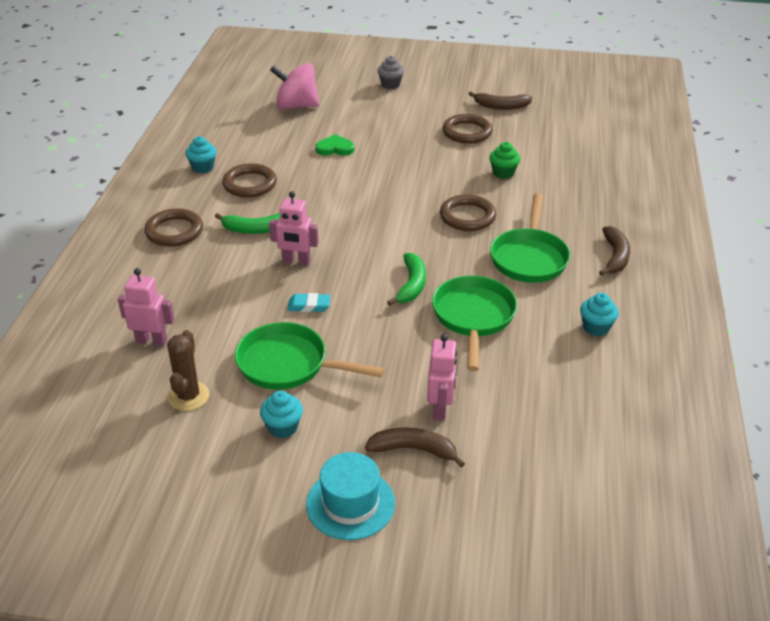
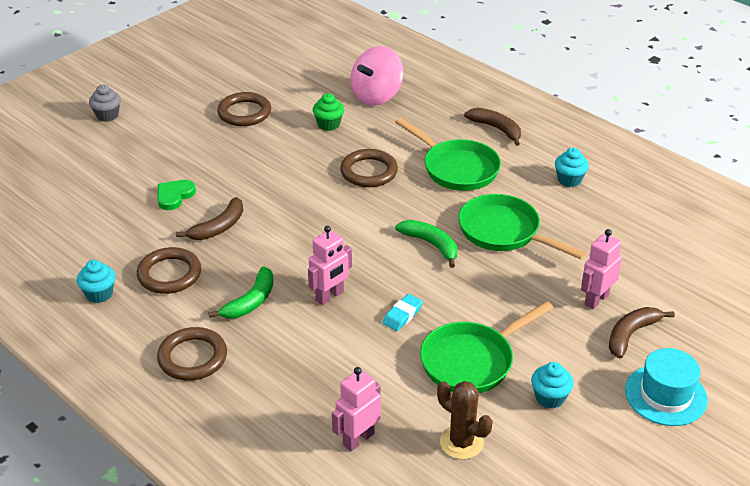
camera: 55 degrees left, 0 degrees up
(296, 106) = (65, 187): pink spinning top -> pink spinning top (376, 96)
(440, 408) = (596, 299): pink robot -> pink robot turned 90 degrees counterclockwise
(501, 106) = (228, 77): brown banana -> brown banana (218, 227)

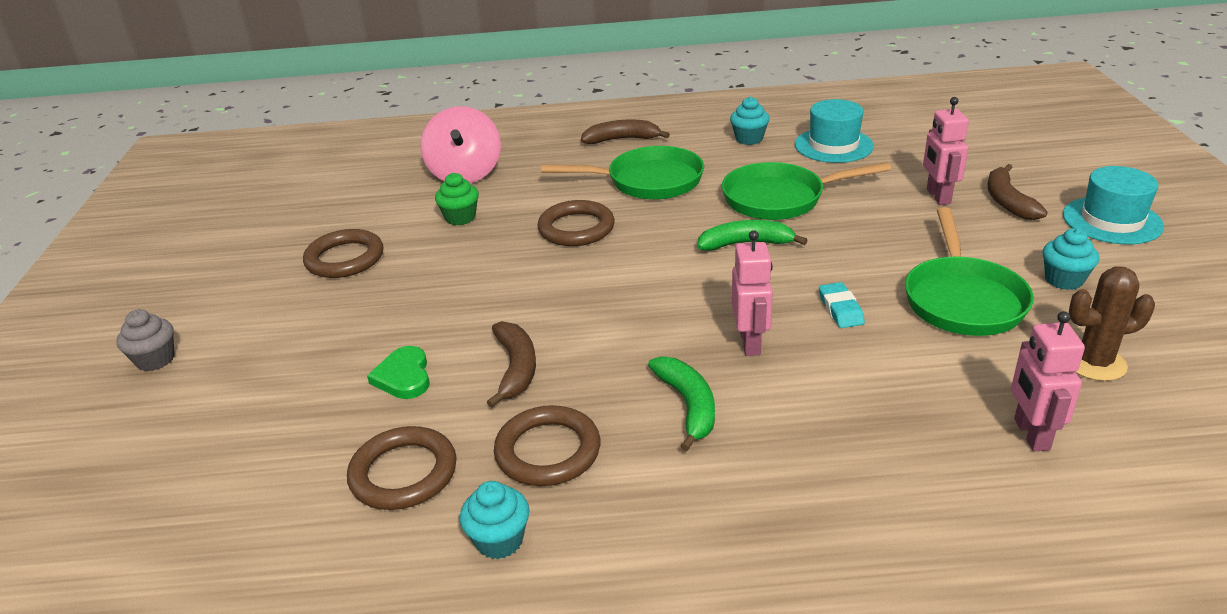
camera: 45 degrees left, 5 degrees down
(192, 357) = (741, 507): brown ring -> brown ring (403, 473)
(610, 221) = (833, 145): none -> turquoise hat

